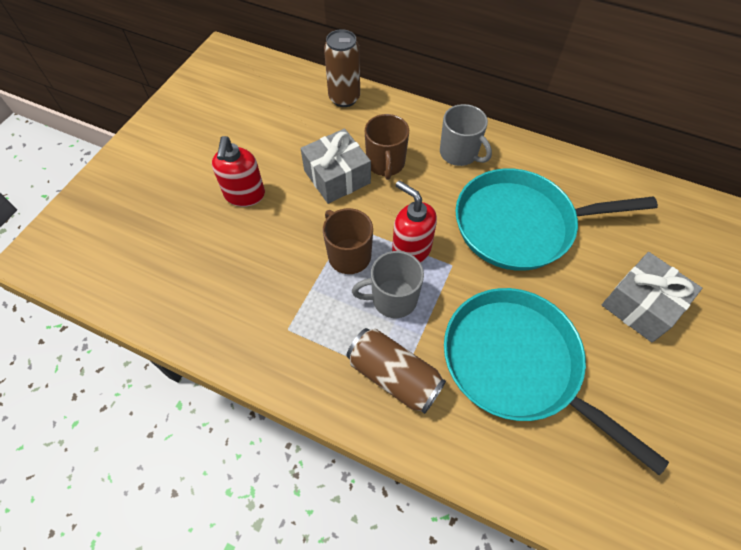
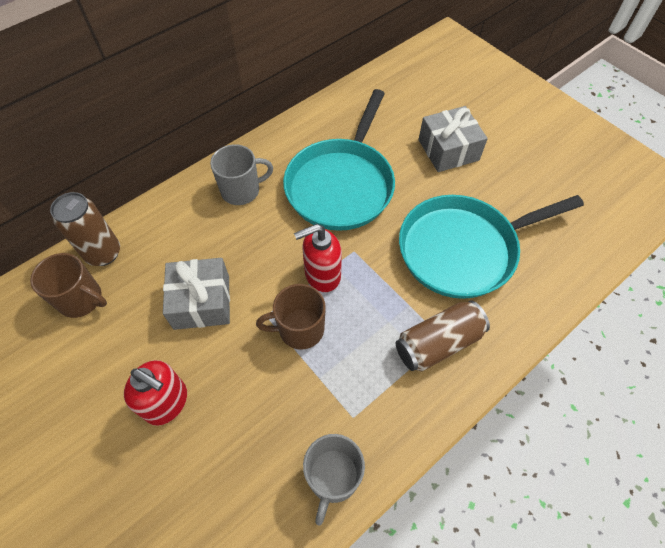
camera: 65 degrees left, 0 degrees up
(385, 164) = (214, 253): brown mug -> brown mug (82, 299)
(392, 299) = (364, 312): grey mug -> grey mug (333, 477)

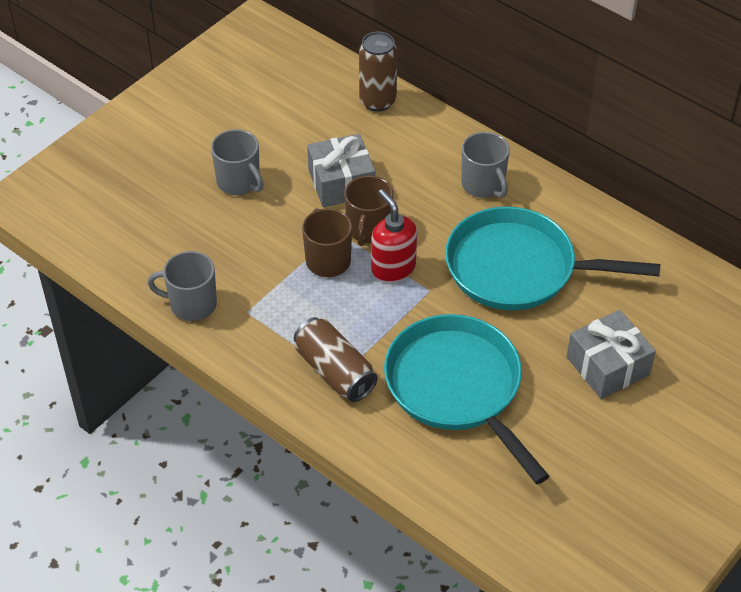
camera: 80 degrees right, 10 degrees down
(82, 299) = (325, 101): brown mug -> brown mug (368, 229)
(167, 402) = (239, 182): red soap dispenser -> grey mug

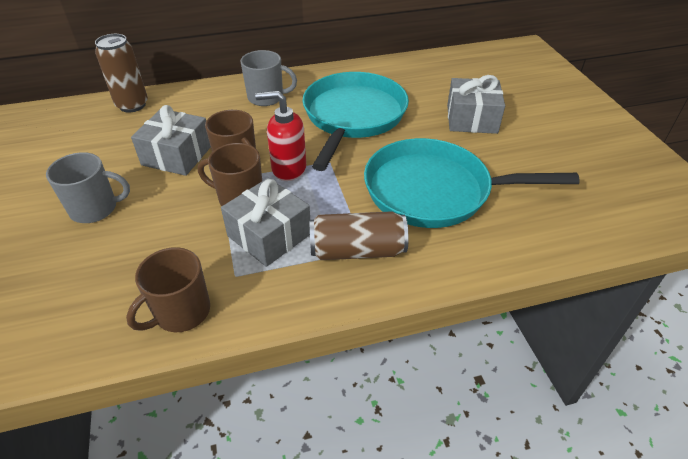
camera: 55 degrees left, 5 degrees down
(191, 304) = (181, 312): grey mug -> brown mug
(304, 305) = (269, 235): none -> grey gift
(517, 268) = (353, 116): turquoise pan -> turquoise pan turned 150 degrees clockwise

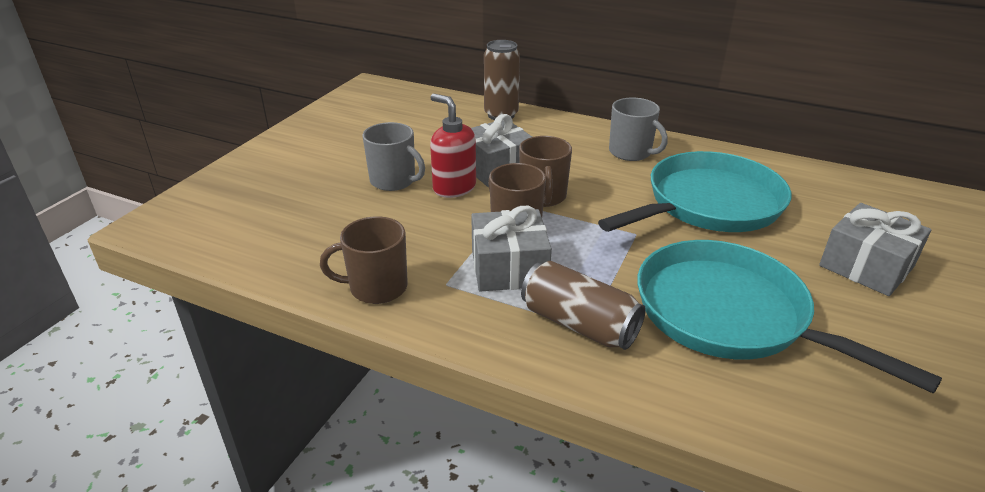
camera: 40 degrees right, 10 degrees down
(288, 169) = (586, 222): red soap dispenser -> red soap dispenser (454, 188)

